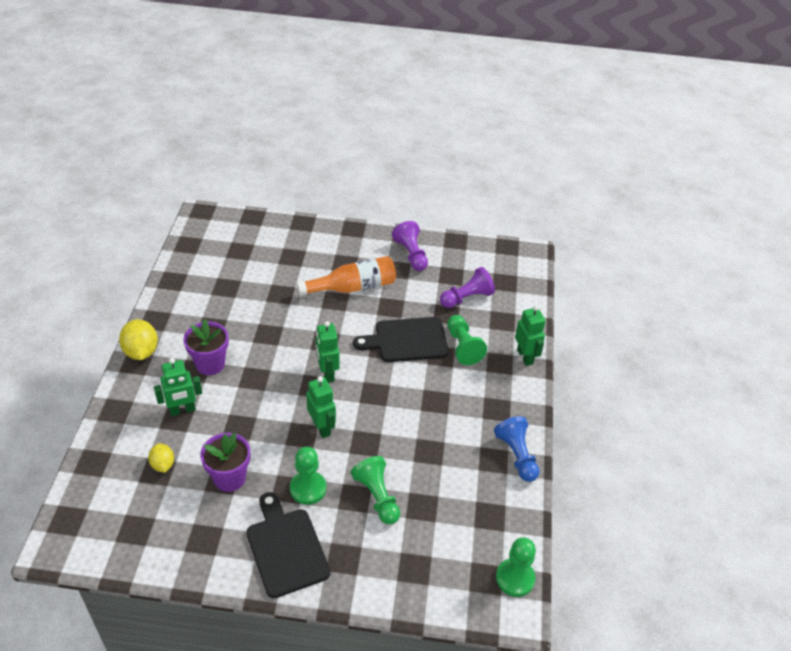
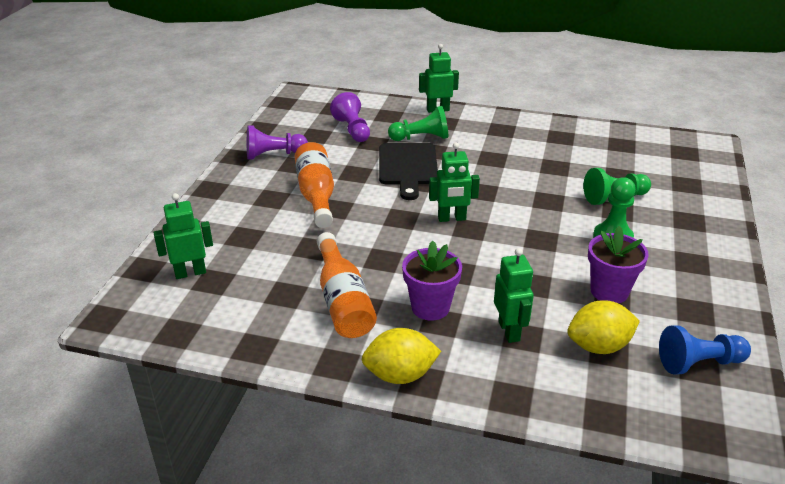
camera: 80 degrees left, 10 degrees down
(163, 465) = (598, 346): yellow lemon -> yellow lemon, size x1.64
(218, 316) = (343, 301): none -> orange bottle
(286, 548) = (689, 254): black cutting board -> none
(322, 427) = (530, 225): green robot -> green robot (190, 273)
(515, 578) = (680, 140): green pawn -> none
(517, 455) = (554, 126): blue pawn -> blue pawn (699, 363)

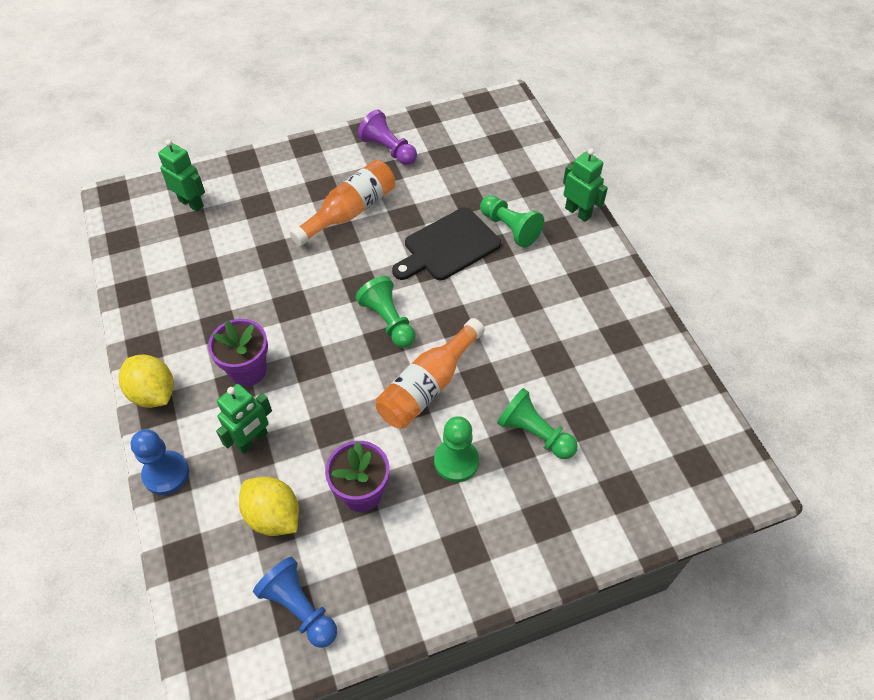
camera: 55 degrees right, 20 degrees up
(343, 301) = (218, 310): orange bottle -> orange bottle (427, 386)
(352, 130) = (478, 174): purple pawn -> none
(452, 218) = (388, 321): green robot -> green pawn
(503, 398) = (166, 474): none -> blue pawn

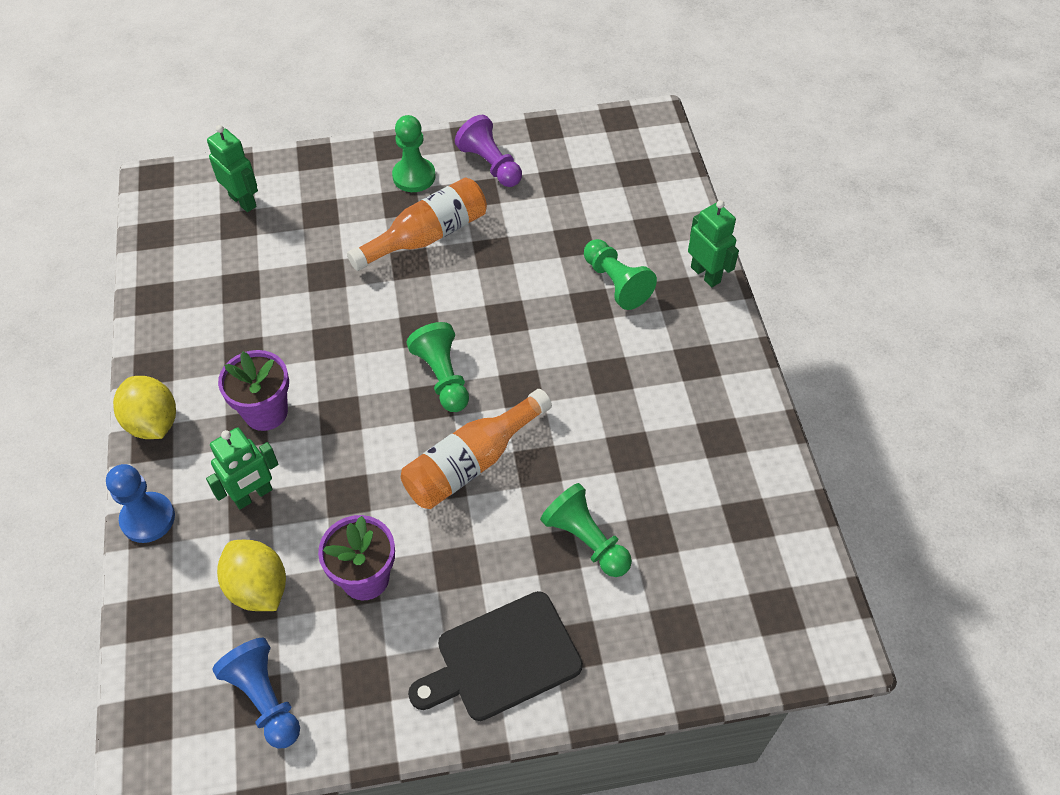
camera: 10 degrees right, 0 degrees up
(448, 246) = (535, 295): black cutting board -> black cutting board (502, 658)
(456, 461) = (484, 558): green pawn -> green pawn (414, 176)

